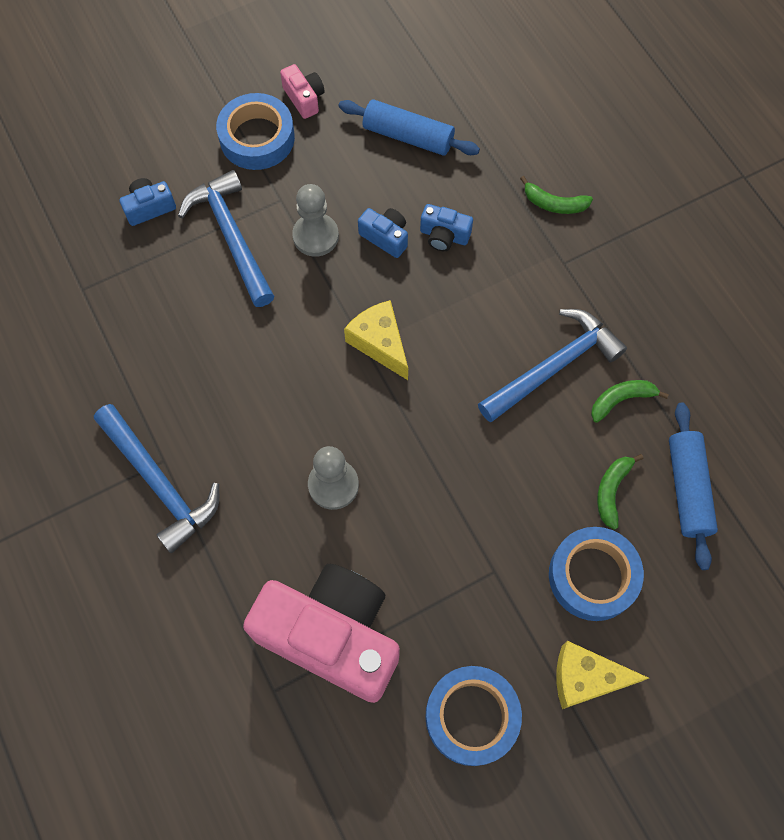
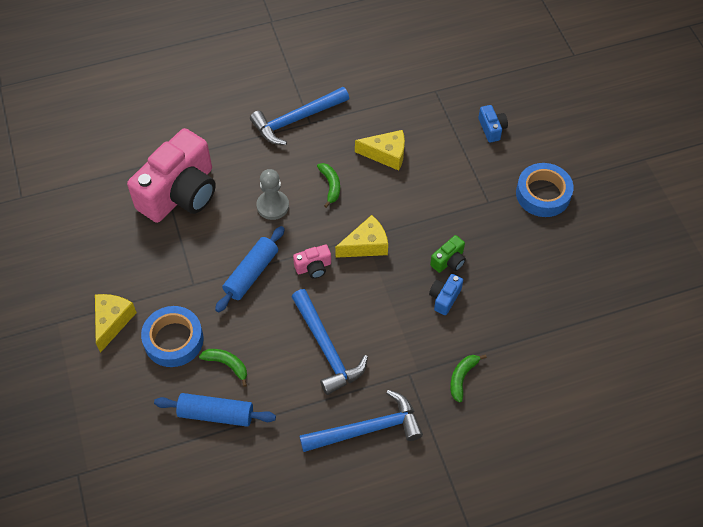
camera: 100 degrees right, 10 degrees down
(214, 340) = (386, 154): none -> yellow cheese
(232, 236) = (463, 171): blue hammer -> blue hammer (367, 429)
(304, 98) = (576, 227): pink camera -> pink camera (313, 267)
(315, 236) = (456, 219): grey pawn -> none
(385, 237) = (449, 261): blue camera -> green camera
(408, 136) = (535, 289): blue rolling pin -> blue rolling pin (251, 273)
(472, 716) = (111, 256): blue tape -> none
(621, 400) = (291, 386): green banana -> green banana (330, 185)

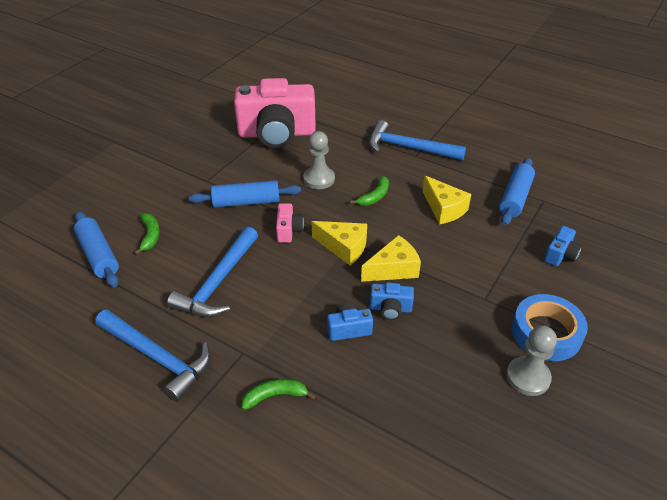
camera: 50 degrees right, 15 degrees down
(112, 321) = (137, 163): yellow cheese -> yellow cheese (393, 269)
(173, 340) = (148, 198): blue tape -> none
(313, 267) = (288, 230): pink camera -> pink camera turned 120 degrees counterclockwise
(417, 104) = (515, 198): none -> blue rolling pin
(449, 261) = (390, 309): green camera -> blue camera
(564, 232) = (528, 377): none -> grey pawn

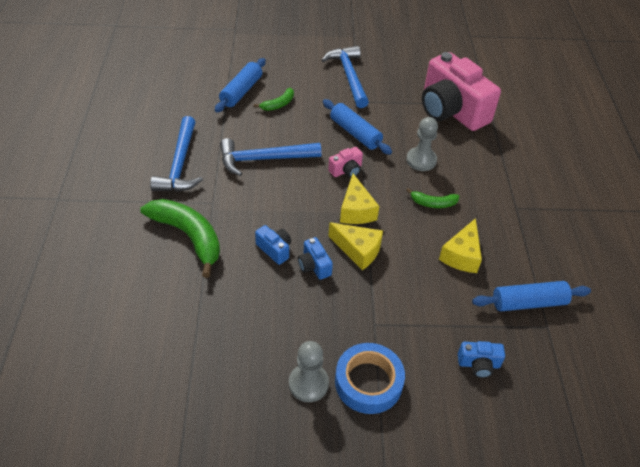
camera: 55 degrees right, 5 degrees up
(275, 396) = (188, 236): green banana -> green banana, size x2.01
(408, 148) = (521, 199): blue hammer -> blue hammer (349, 76)

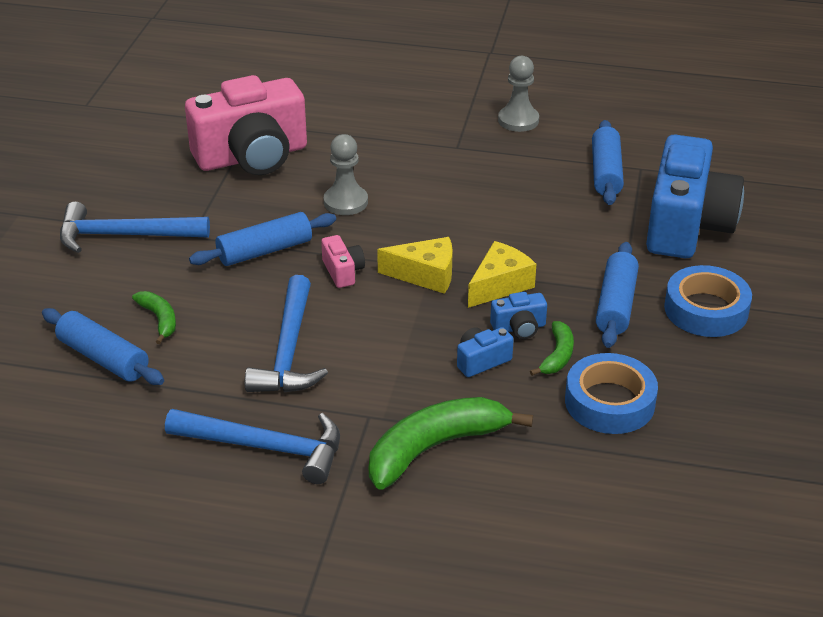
camera: 75 degrees left, 10 degrees down
(246, 324) = (609, 402): none -> blue tape
(308, 383) = (705, 358): grey pawn -> grey pawn (518, 120)
(356, 321) = (616, 305): none -> blue rolling pin
(433, 203) = (431, 208): green banana -> green banana (557, 355)
(462, 255) = (526, 204): yellow cheese -> none
(478, 364) = (686, 225): blue camera -> blue camera, size x2.47

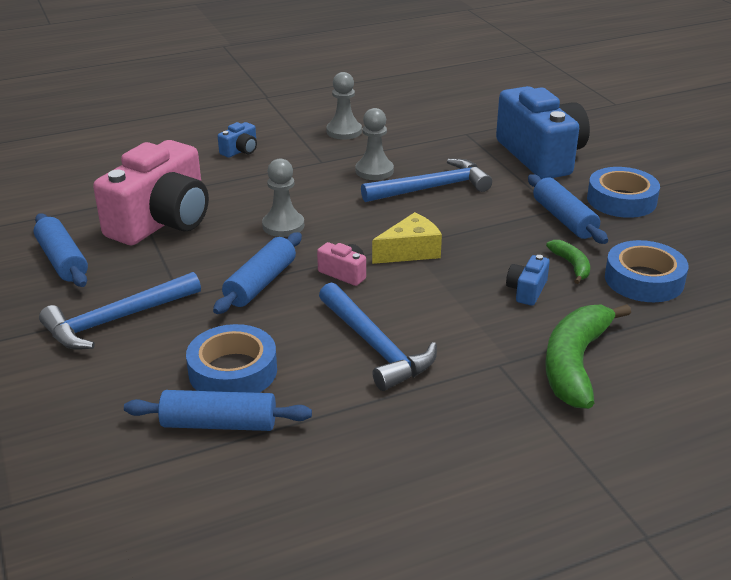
camera: 35 degrees left, 5 degrees down
(159, 319) = (233, 371): green banana -> blue tape
(266, 448) = (452, 426): blue hammer -> blue hammer (432, 188)
(494, 176) = (374, 171): none -> grey pawn
(500, 285) = (472, 237): yellow cheese -> none
(519, 328) = (522, 259): blue camera -> blue camera (240, 151)
(606, 172) = (447, 143): blue rolling pin -> blue rolling pin (62, 260)

